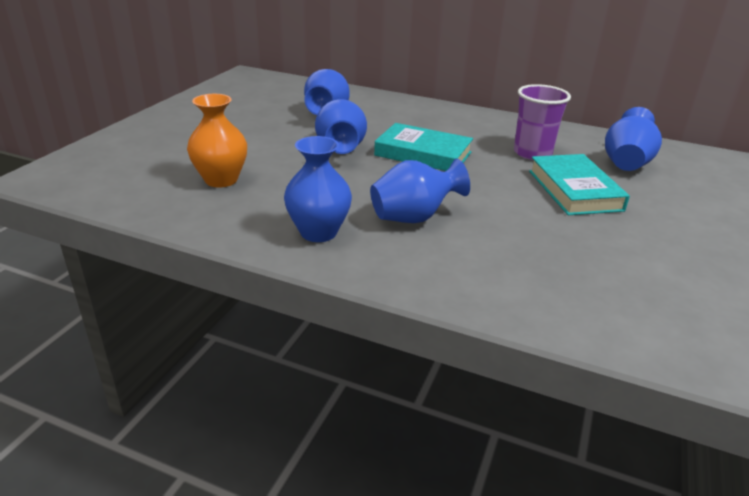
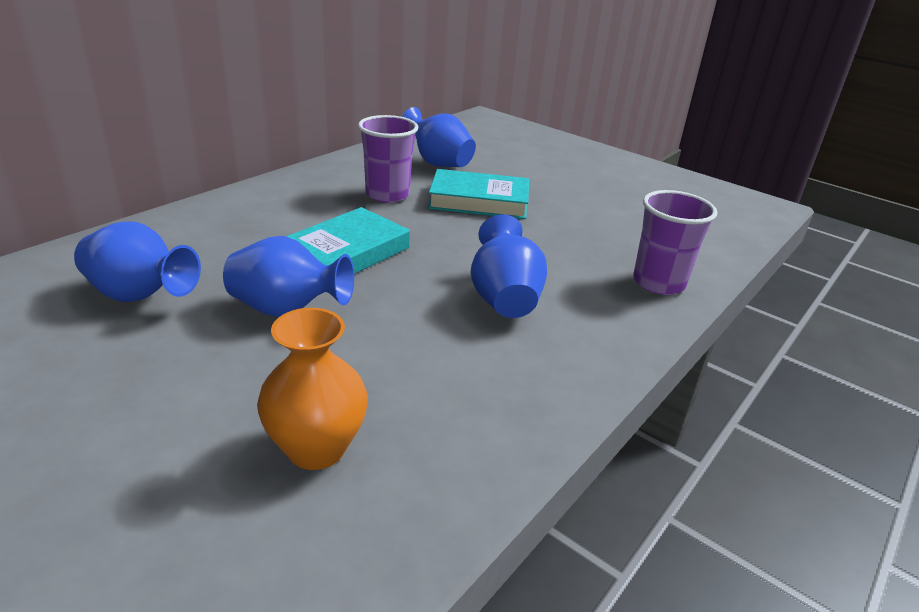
camera: 75 degrees left, 0 degrees up
(318, 232) = (519, 375): blue vase -> none
(518, 296) = (658, 283): none -> purple cup

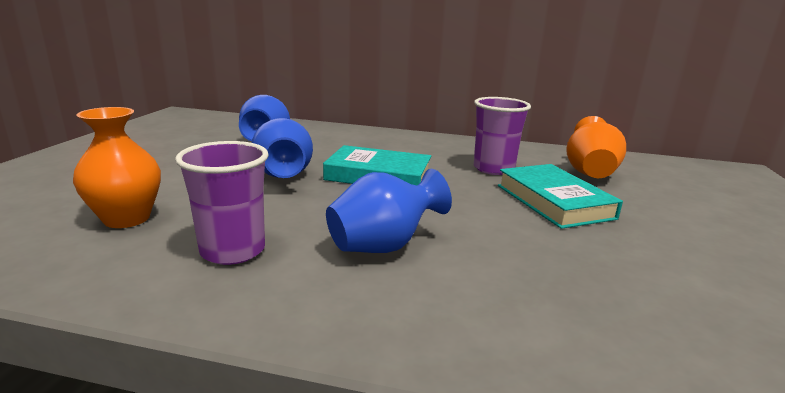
camera: 65 degrees right, 10 degrees down
(438, 163) = (590, 173): blue vase -> orange vase
(658, 283) = (554, 344): purple cup -> purple cup (233, 251)

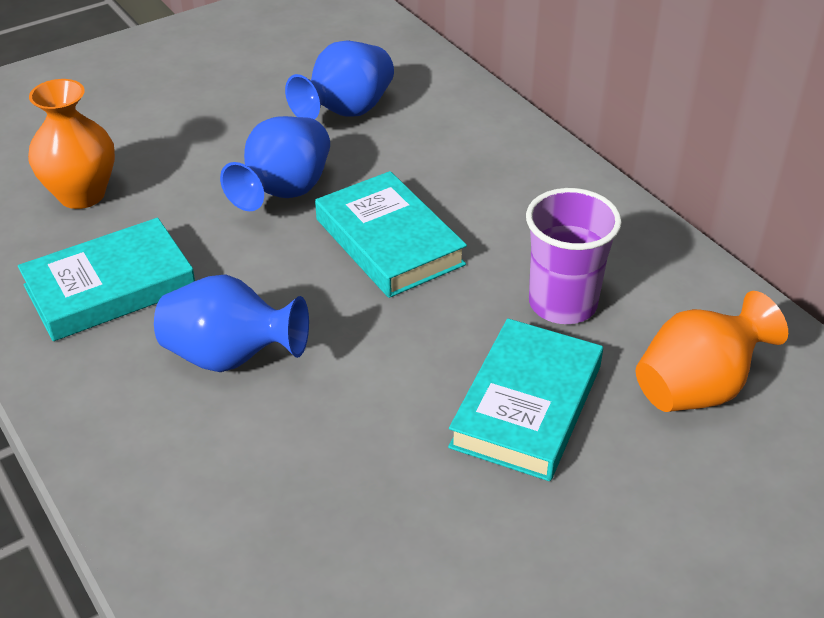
camera: 45 degrees right, 20 degrees up
(233, 251) = (110, 287): purple cup -> turquoise book

